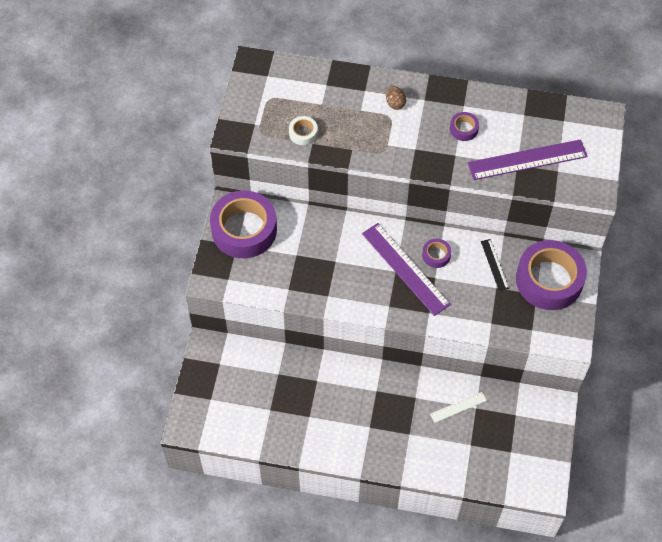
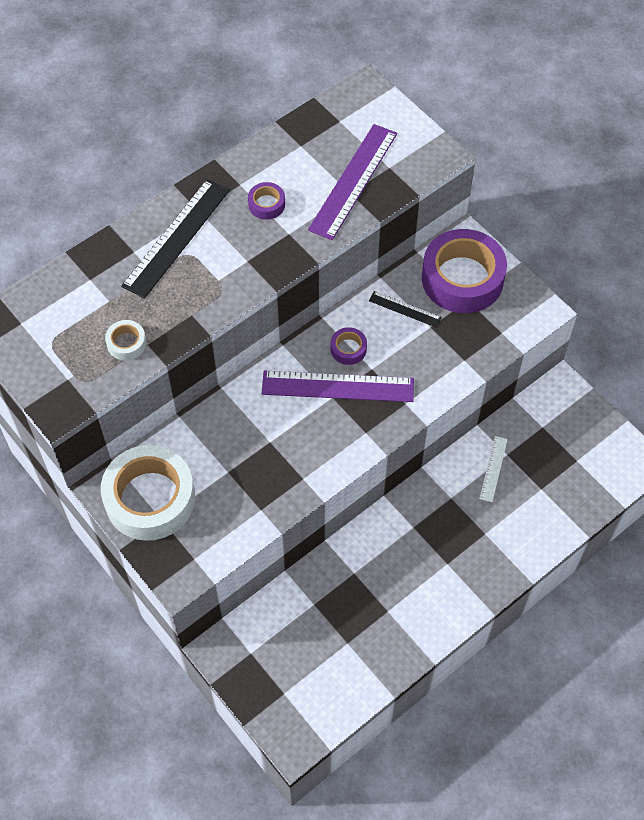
camera: 50 degrees left, 0 degrees up
(244, 230) = (150, 499): purple tape -> white tape
(395, 103) = (176, 238): brown egg -> black ruler

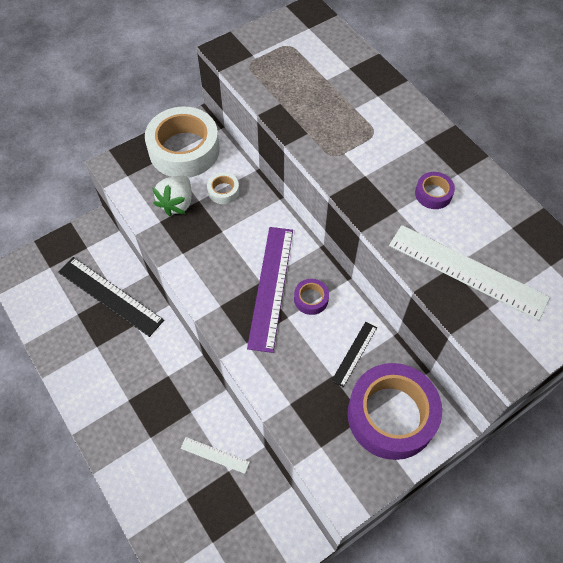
camera: 95 degrees right, 0 degrees up
(126, 343) = (282, 90): white tape -> white tape (223, 191)
(176, 238) = (392, 125): black ruler -> black ruler (110, 296)
(234, 494) = (177, 203): none -> white strawberry
(353, 181) = (467, 271): purple ruler -> white ruler

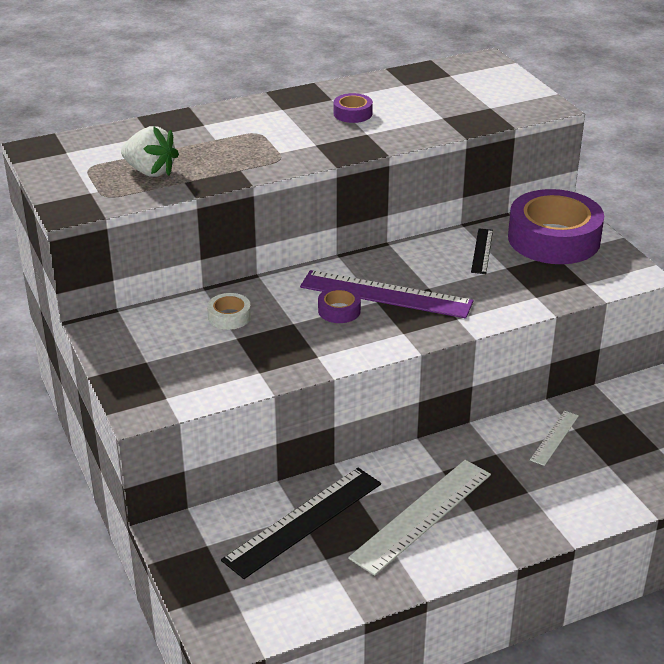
camera: 80 degrees left, 25 degrees down
(177, 203) = (235, 356): white strawberry -> white strawberry (150, 171)
(184, 150) = (142, 344): white tape -> none
(311, 299) = (408, 270): purple tape -> purple tape (339, 310)
(354, 353) = (482, 251): black ruler -> black ruler turned 60 degrees clockwise
(467, 271) = (449, 111): white ruler -> white ruler (422, 515)

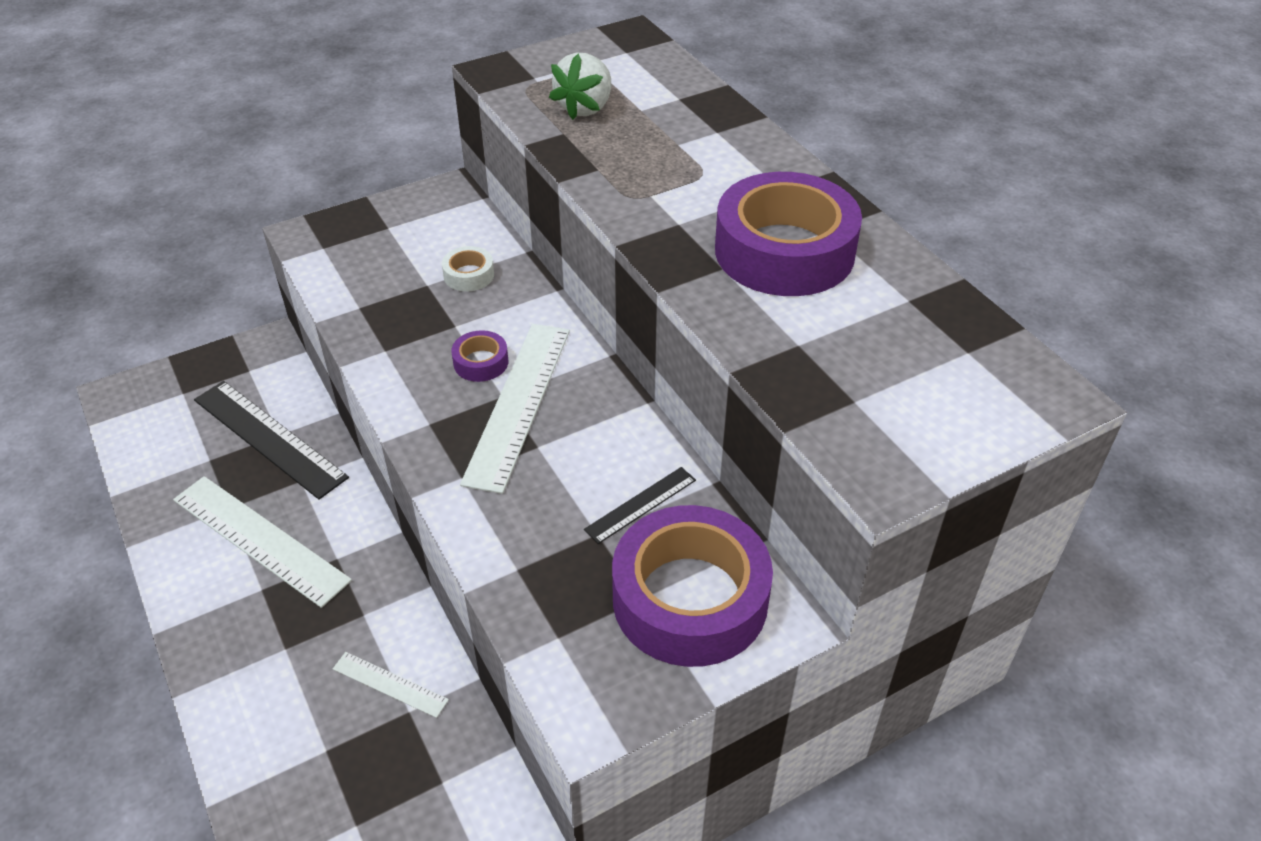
camera: 85 degrees right, 10 degrees up
(352, 113) = (784, 251): purple tape -> purple tape, size x2.33
(386, 294) = (518, 403): purple ruler -> white ruler
(482, 251) = (640, 504): black ruler -> black ruler turned 45 degrees counterclockwise

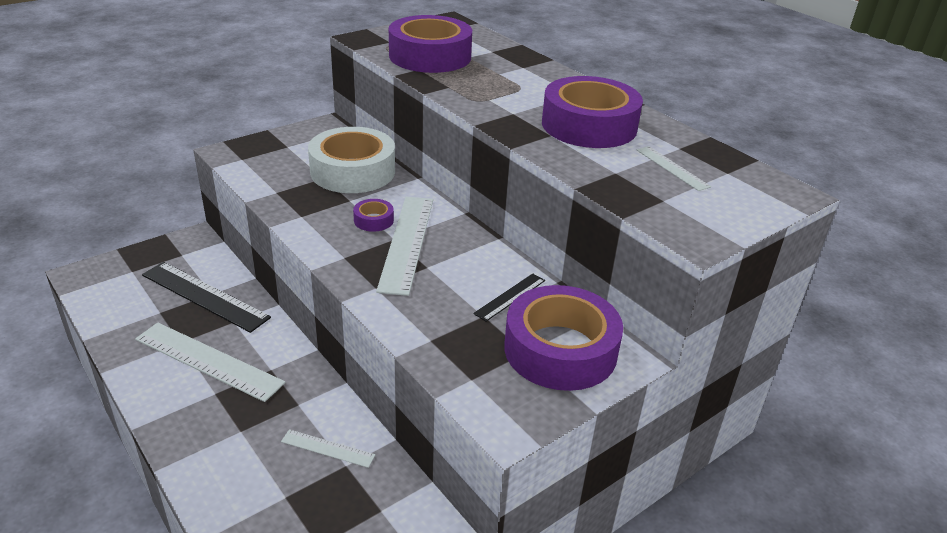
camera: 10 degrees left, 10 degrees down
(469, 275) = (353, 171): white tape -> white tape, size x2.33
(585, 108) = (430, 56): white strawberry -> purple tape
(885, 339) = (672, 168): none -> white ruler

